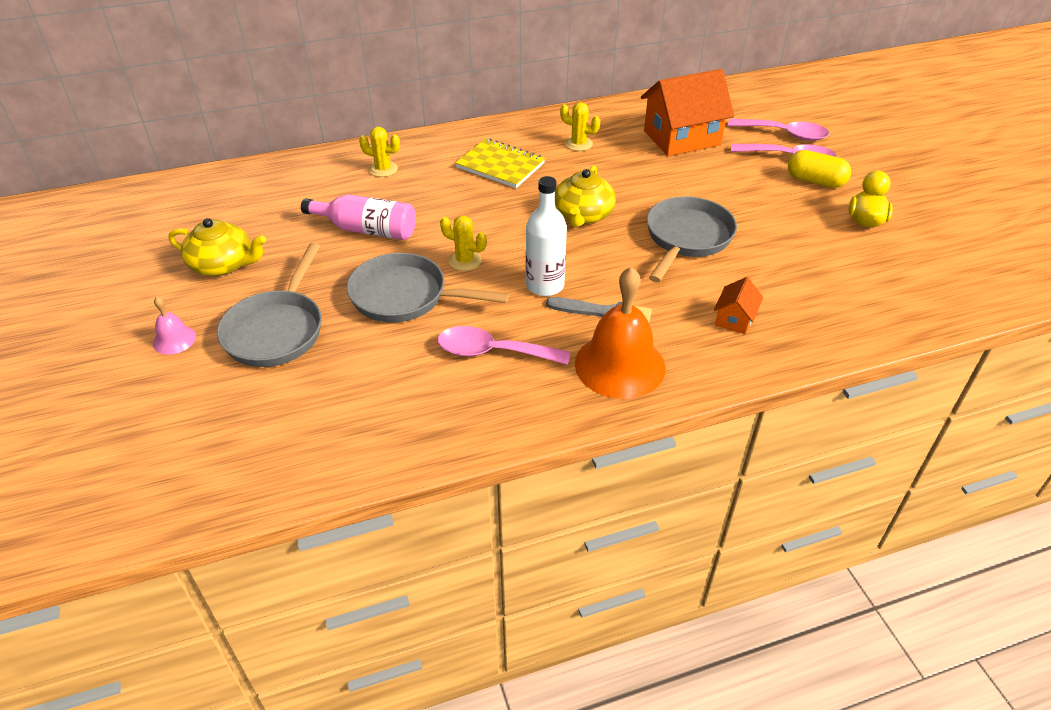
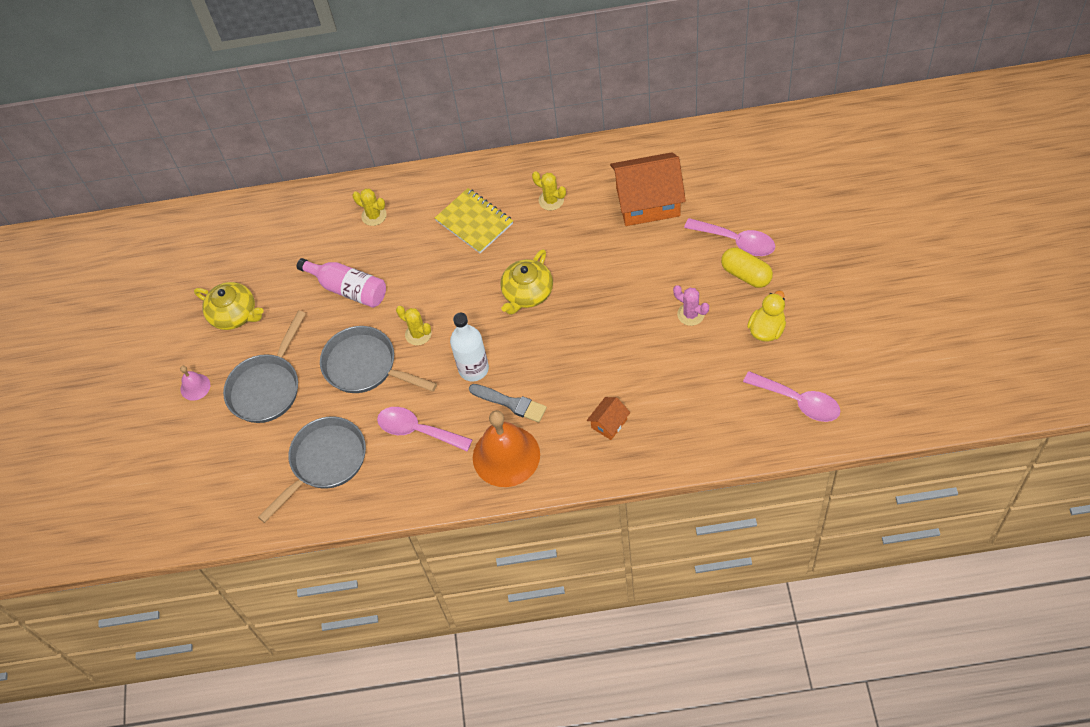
camera: 20 degrees right, 15 degrees up
(686, 238) = (604, 331): grey pan -> grey pan (325, 462)
(775, 216) = (691, 314): none -> pink cactus
(784, 134) = (746, 207): pink spoon -> pink spoon (798, 401)

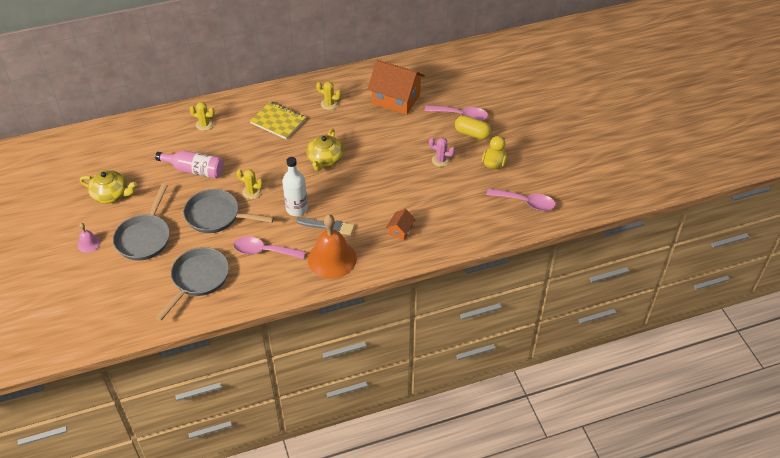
camera: 20 degrees left, 10 degrees down
(648, 202) = (396, 99): orange house -> orange house turned 45 degrees clockwise

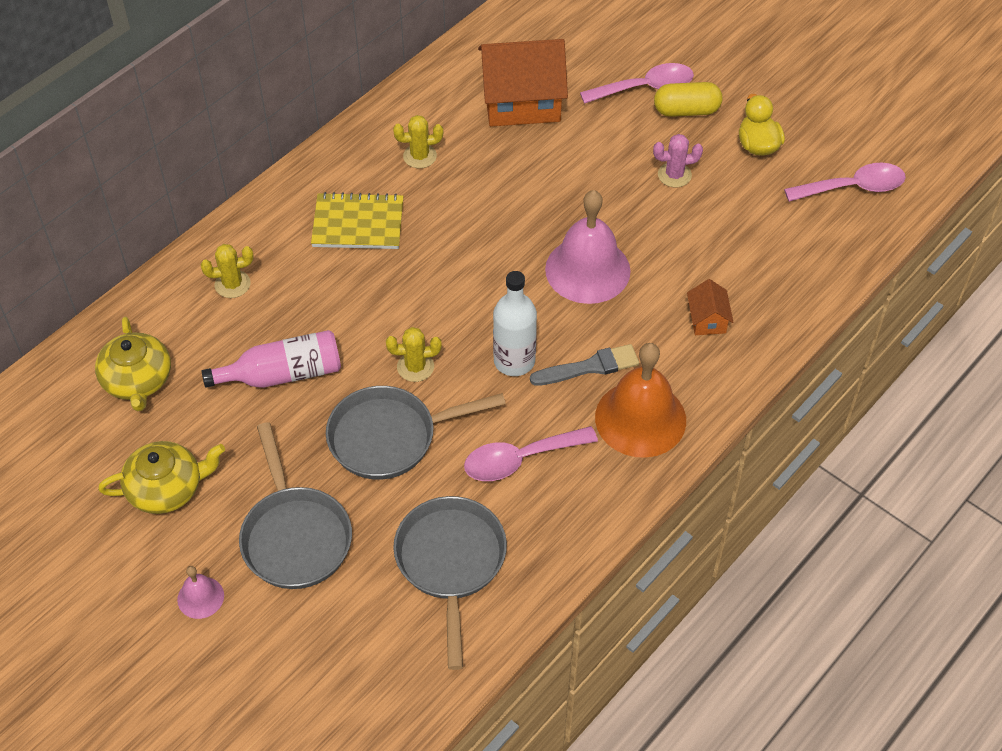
camera: 30 degrees left, 5 degrees up
(325, 159) = (491, 255): yellow teapot -> yellow teapot (137, 380)
(363, 184) = (587, 270): none -> pink bell

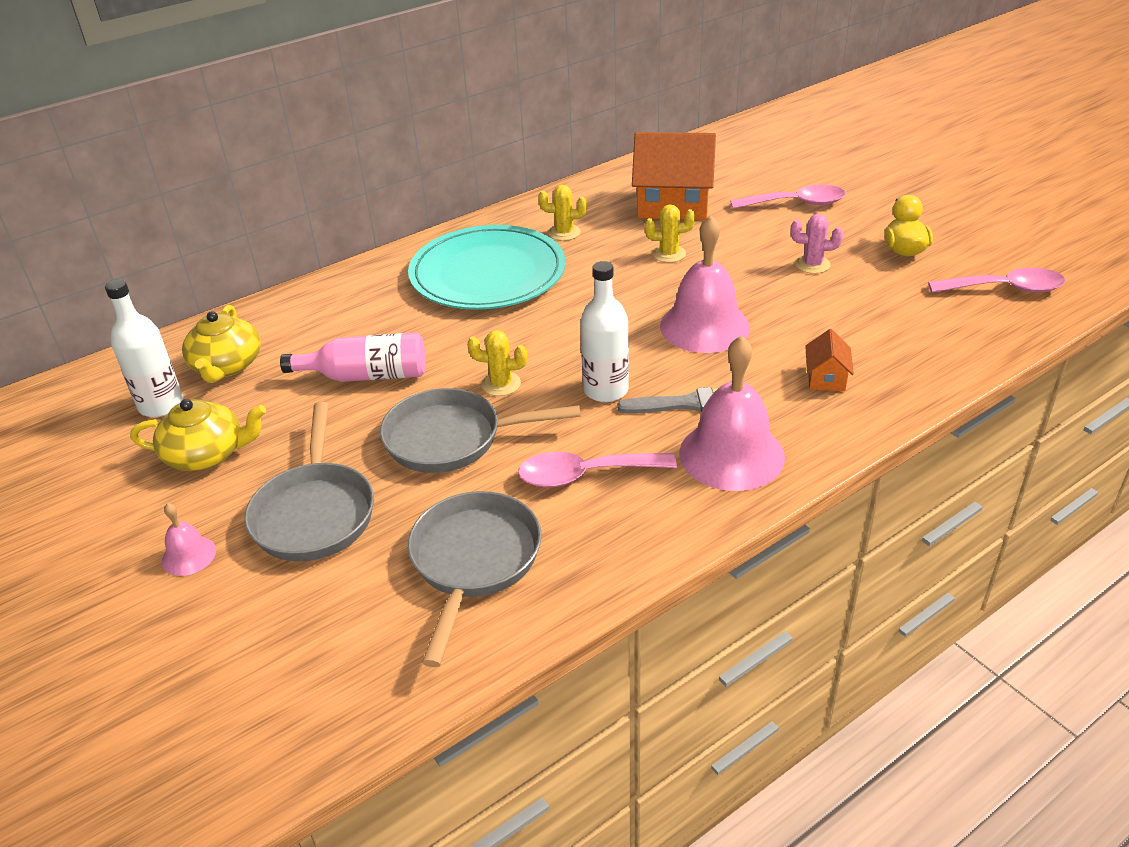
camera: 15 degrees right, 15 degrees down
(94, 438) = (161, 405): none -> white bottle
(232, 284) = (351, 305): yellow cactus -> yellow cactus (669, 254)
(358, 224) = (487, 273): yellow notebook -> turquoise plate
(640, 418) = (731, 454): orange bell -> pink bell
(686, 111) = (834, 221): yellow capsule -> none

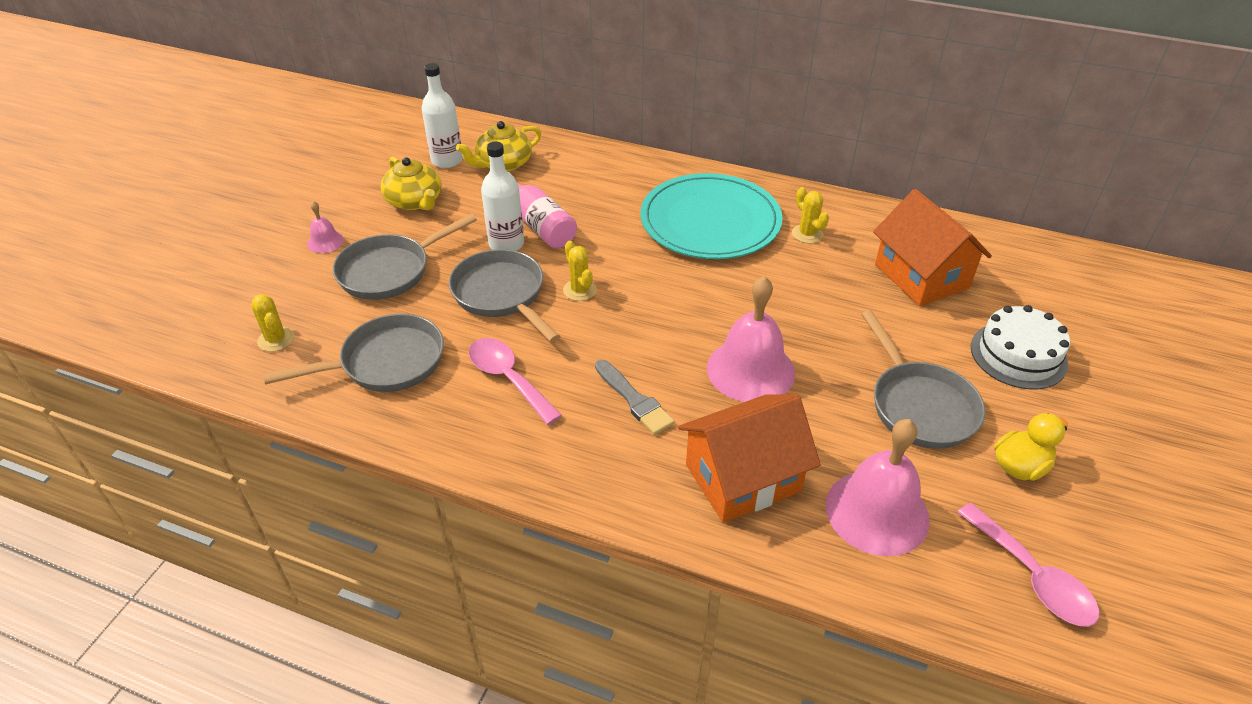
camera: 55 degrees right, 5 degrees up
(605, 390) = (616, 347): white bottle -> white bottle (506, 244)
(669, 254) = (838, 305): yellow cactus -> yellow cactus (276, 339)
(731, 454) = (589, 453): pink bell -> pink bell (877, 512)
(796, 203) = (1018, 355): pink spoon -> white cake
(812, 265) = (919, 405): pink cactus -> grey pan
(826, 378) = (742, 478): orange house -> orange house, size x2.18

